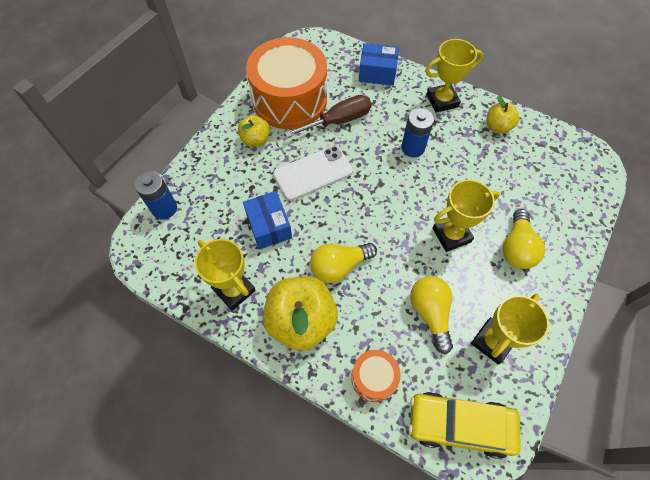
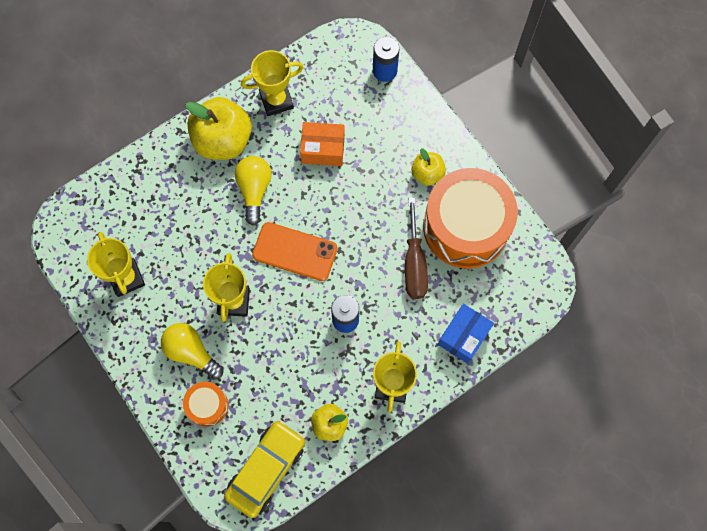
camera: 115 degrees right, 10 degrees up
(269, 226) = (323, 149): blue box -> orange box
(313, 173) = (361, 210): white phone -> none
(373, 378) = (150, 173): orange drum -> orange drum (207, 405)
(378, 207) = (295, 252): none -> orange phone
(430, 313) = (175, 242): yellow light bulb -> none
(459, 425) = (84, 217): yellow car -> yellow car (266, 469)

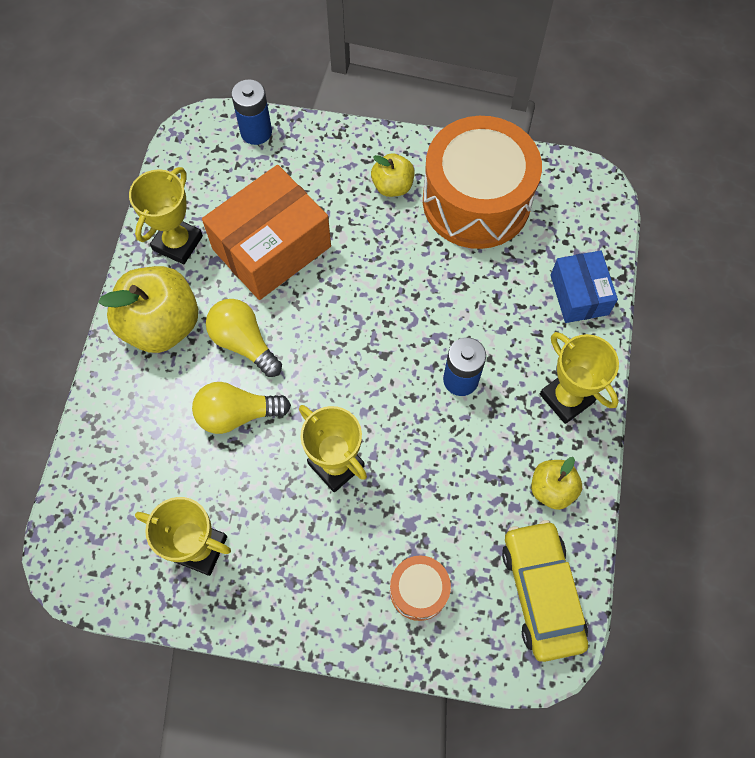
camera: 45 degrees left, 5 degrees down
(191, 352) = (346, 554): yellow light bulb -> yellow light bulb (237, 414)
(295, 252) = (345, 363): orange phone -> none
(323, 149) = (272, 248): orange box -> orange box, size x1.72
(414, 263) = (467, 272): brown screwdriver -> none

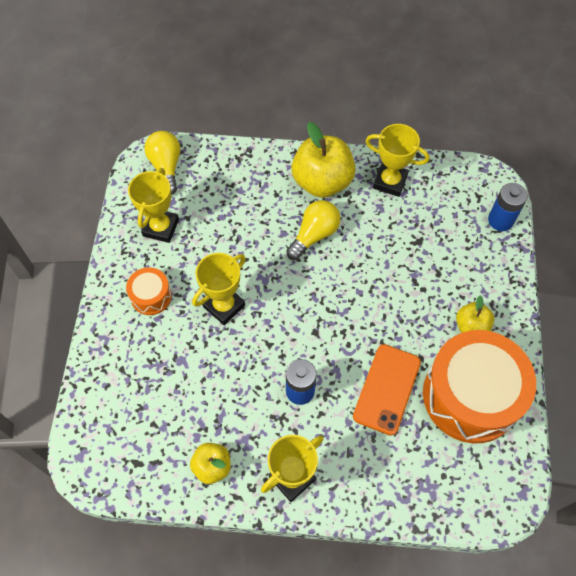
camera: 85 degrees right, 5 degrees down
(237, 414) = (258, 237): yellow light bulb -> yellow light bulb (166, 167)
(272, 248) = (396, 244): orange box -> none
(418, 590) = (132, 370): orange drum -> orange drum (151, 296)
(463, 284) = (387, 389): none -> orange phone
(541, 592) = (130, 460): yellow car -> none
(579, 295) = (391, 488): blue box -> none

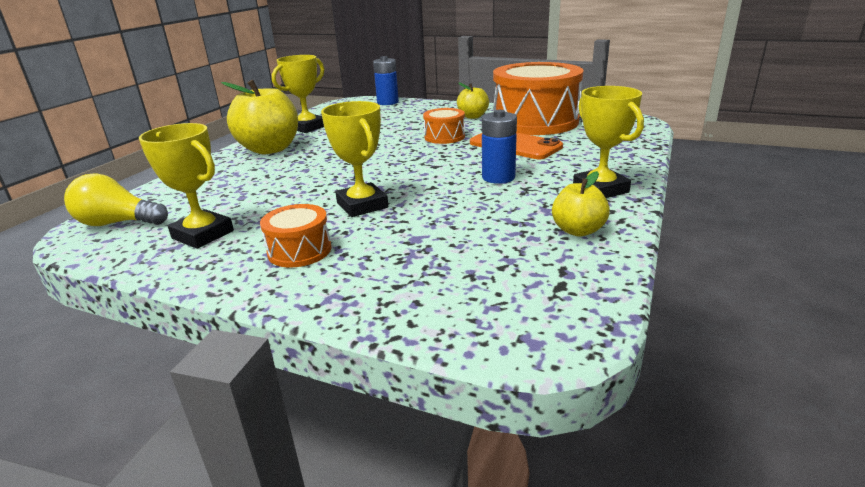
camera: 70 degrees left, 35 degrees down
(314, 235) = (324, 157): yellow light bulb -> none
(394, 317) = (444, 137): none -> orange drum

